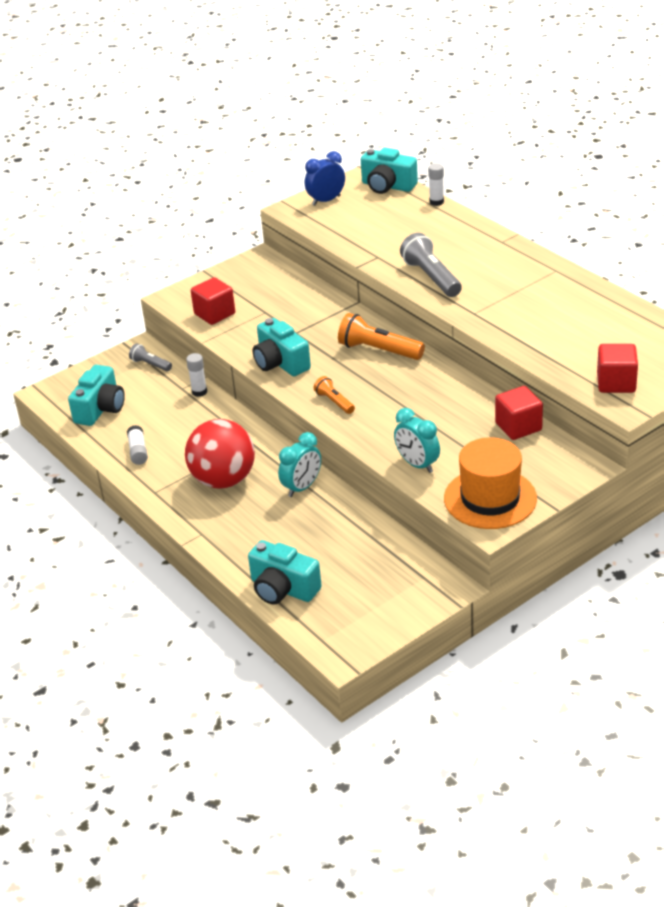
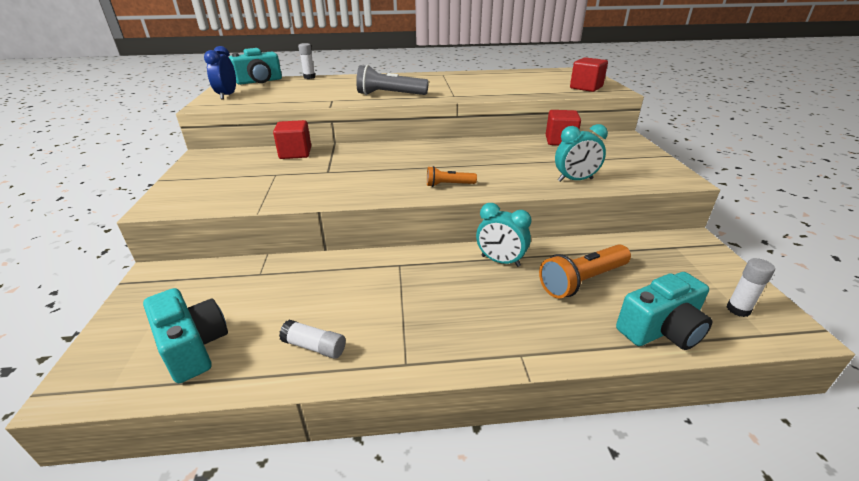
camera: 60 degrees left, 5 degrees down
(150, 364) = (189, 278): grey flashlight -> none
(199, 392) = (283, 265): white glue stick -> white glue stick (738, 309)
(214, 314) = (230, 194): red cube -> red cube (295, 153)
(223, 480) = (440, 302): red ball -> none
(280, 363) = (357, 189): turquoise camera -> none
(302, 487) = (500, 261): turquoise clock -> turquoise clock turned 135 degrees clockwise
(379, 350) = (406, 153): orange flashlight -> orange flashlight (583, 281)
(490, 498) = (643, 169): orange hat -> none

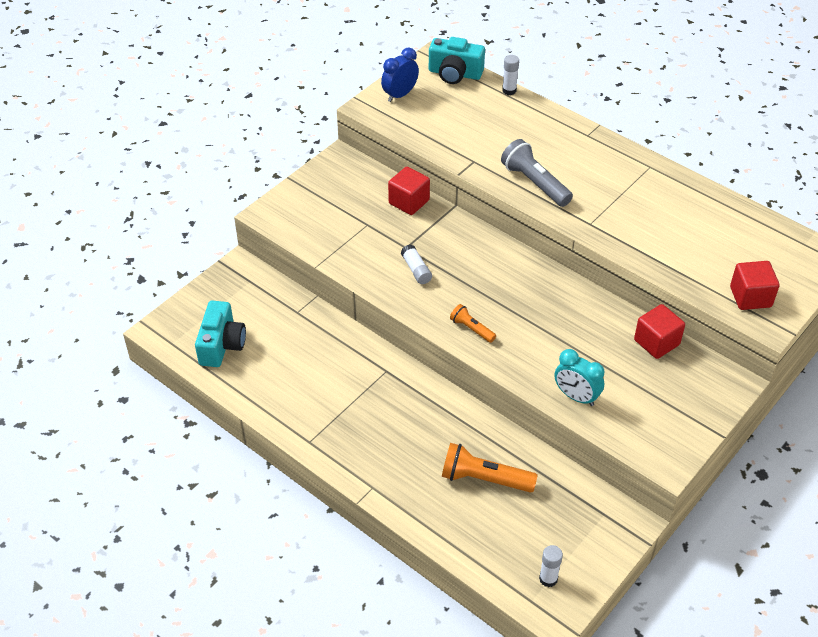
camera: 45 degrees right, 15 degrees up
(314, 347) = (277, 393): white glue stick -> white glue stick (416, 270)
(500, 261) = (455, 420): turquoise clock -> none
(661, 329) = (474, 544): turquoise camera -> none

